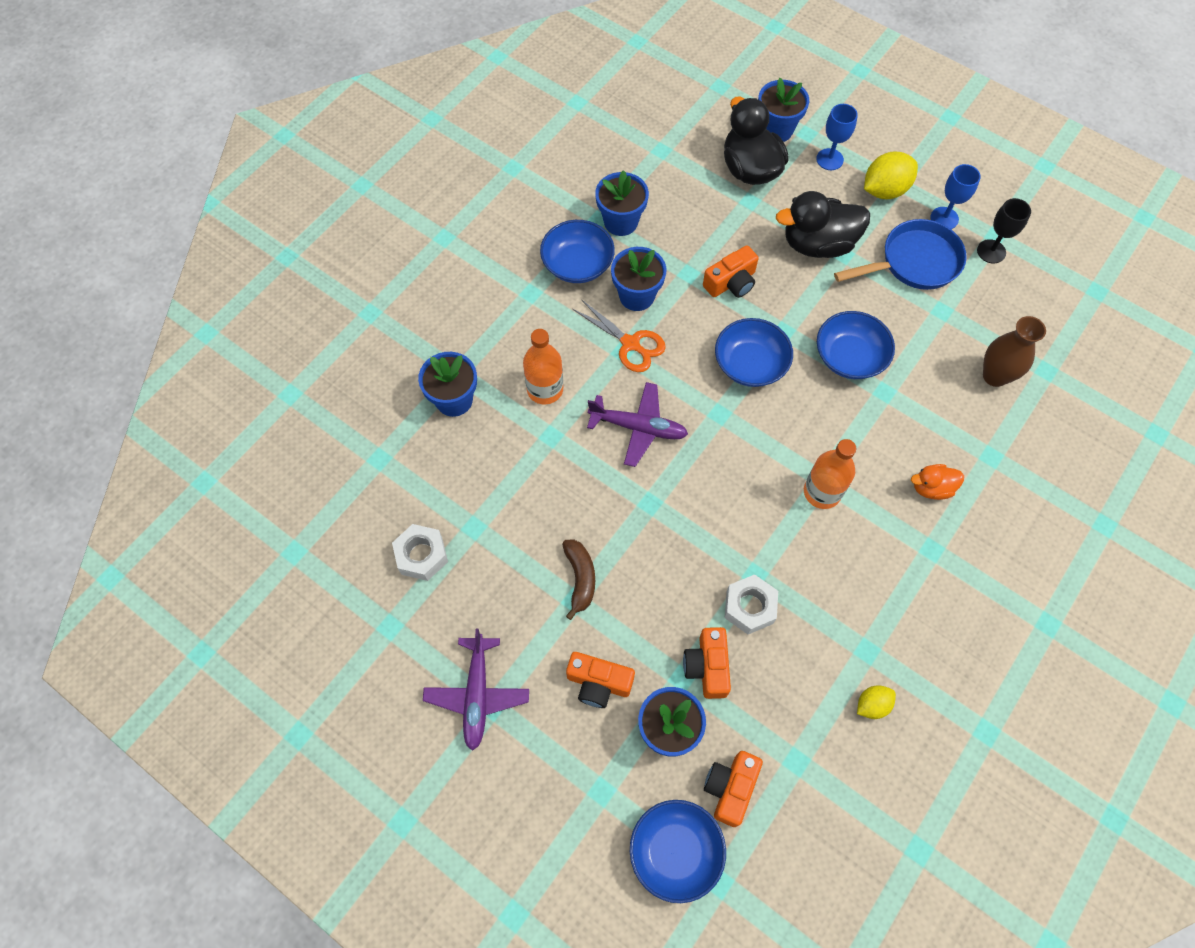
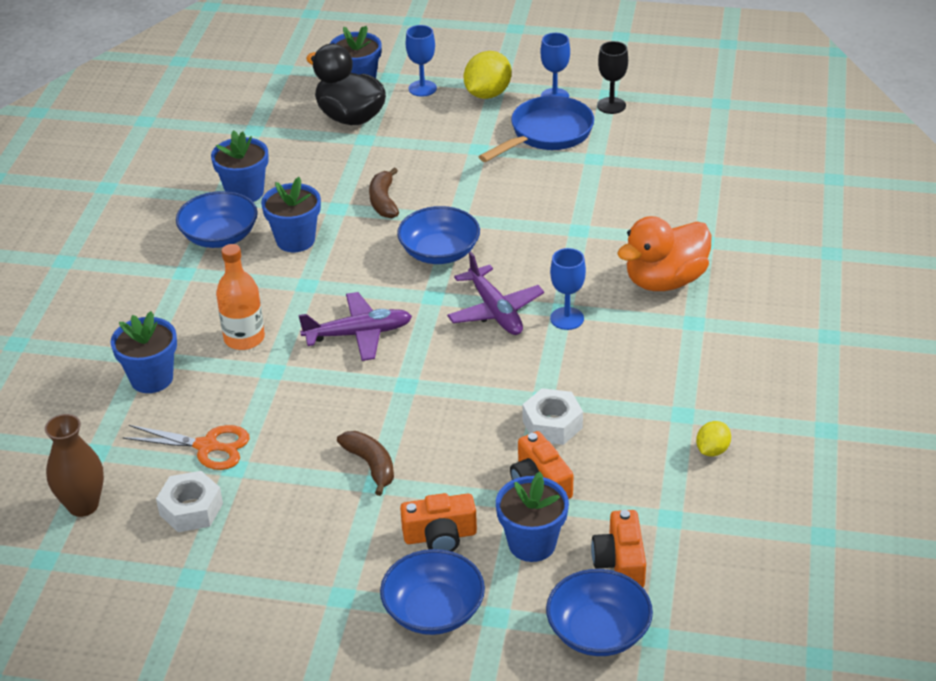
camera: 25 degrees left, 25 degrees down
(477, 695) = (319, 594): purple plane -> purple plane (495, 311)
(630, 344) = (311, 276): orange scissors -> orange scissors (207, 446)
(731, 282) = (383, 201): orange camera -> brown banana
(818, 244) = (449, 149): black duck -> none
(822, 492) = (567, 318): orange bottle -> blue goblet
(849, 357) = (530, 216): blue bowl -> blue bowl (433, 610)
(931, 488) = (665, 281): orange duck -> orange duck, size x1.92
(995, 376) = (670, 186): brown vase -> brown vase (83, 505)

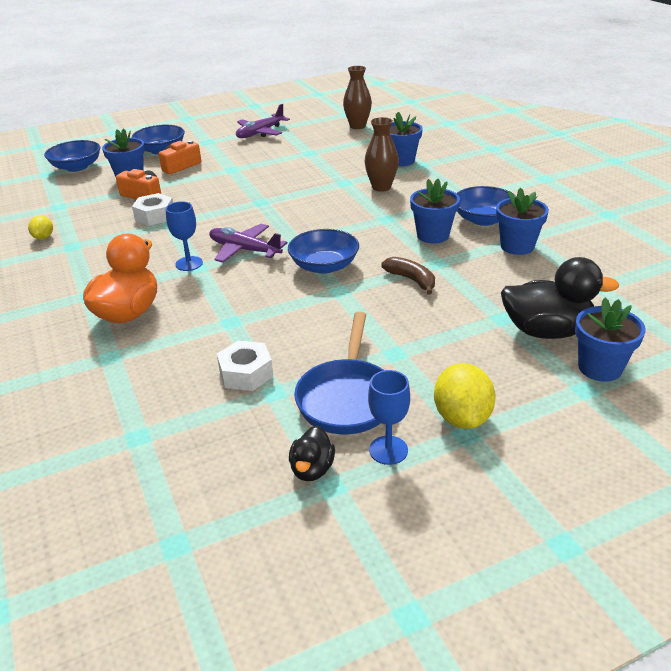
camera: 145 degrees right, 5 degrees down
(191, 509) = (309, 138): white nut -> white nut (246, 373)
(207, 446) = (333, 153): orange scissors -> none
(244, 338) = (381, 187): orange bottle -> brown vase
(358, 334) = (318, 210): purple plane -> purple plane (260, 133)
(371, 465) = (242, 173): brown banana -> none
(422, 88) = (533, 392): blue goblet -> none
(611, 105) = (312, 469): black goblet -> black duck
(620, 562) = (78, 186): orange camera -> none

